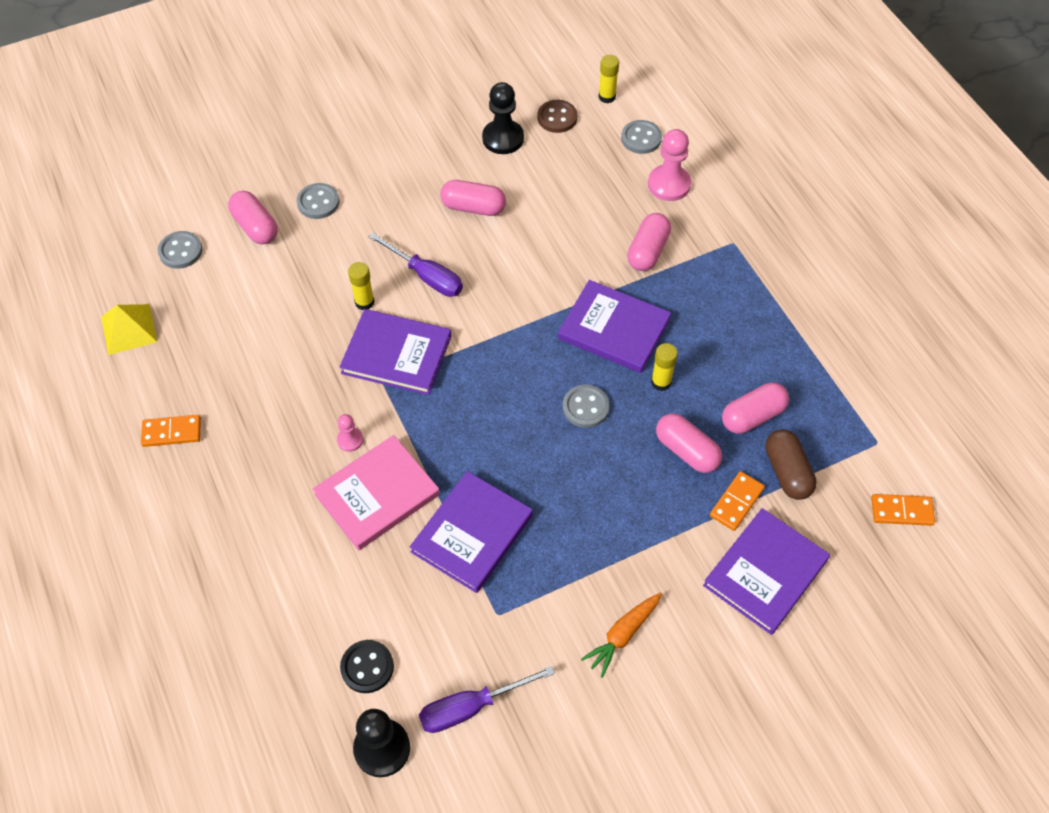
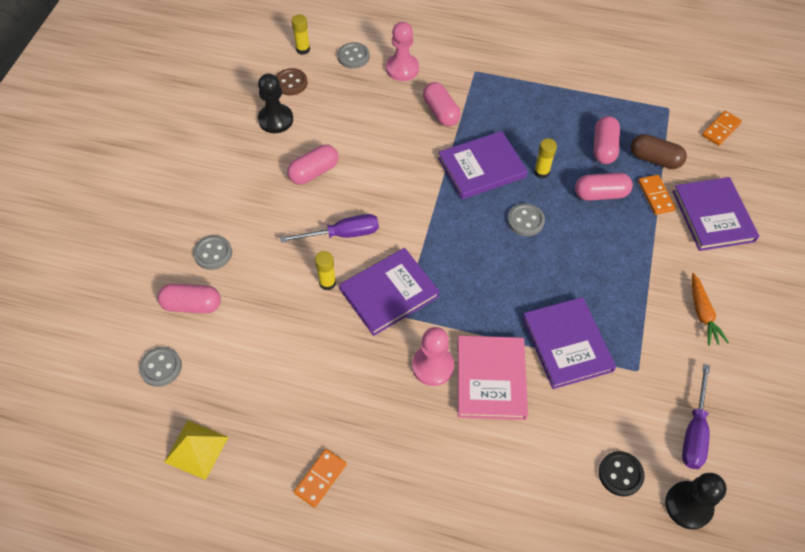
camera: 50 degrees left, 0 degrees up
(350, 440) = (432, 366): pink pawn -> pink pawn, size x1.88

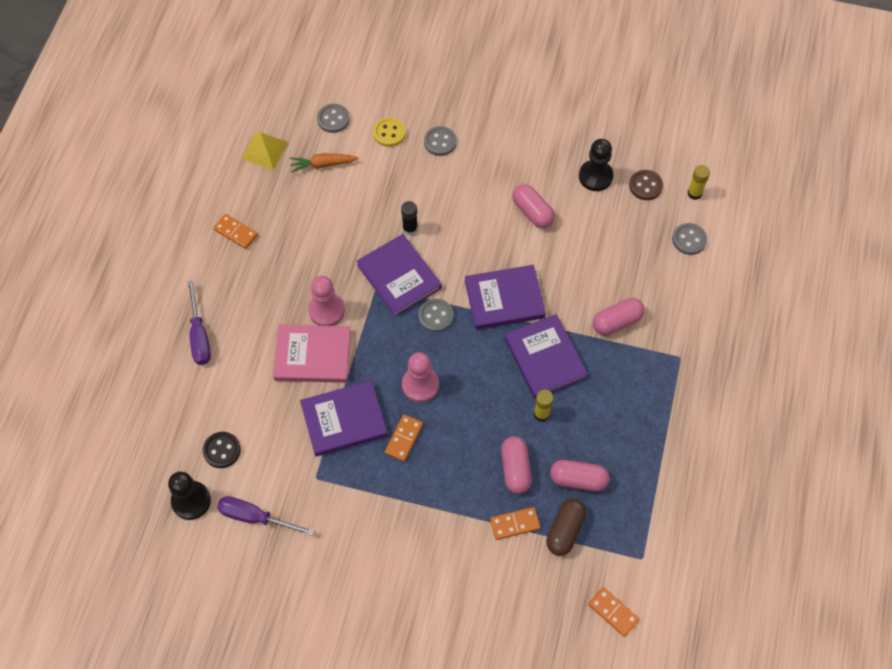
camera: 90 degrees right, 5 degrees up
(192, 305) = (389, 133): pink capsule -> yellow button
(327, 283) = (410, 229): yellow glue stick -> black glue stick
(342, 234) = (461, 238): purple screwdriver -> purple screwdriver (199, 336)
(402, 69) = (676, 286): pink pawn -> pink pawn (420, 385)
(525, 221) = (480, 394): grey button -> grey button (436, 316)
(581, 287) = (403, 438): none -> orange domino
(702, 314) = (373, 546): orange carrot -> orange carrot (323, 164)
(713, 216) = (490, 579): purple book -> purple book (504, 299)

